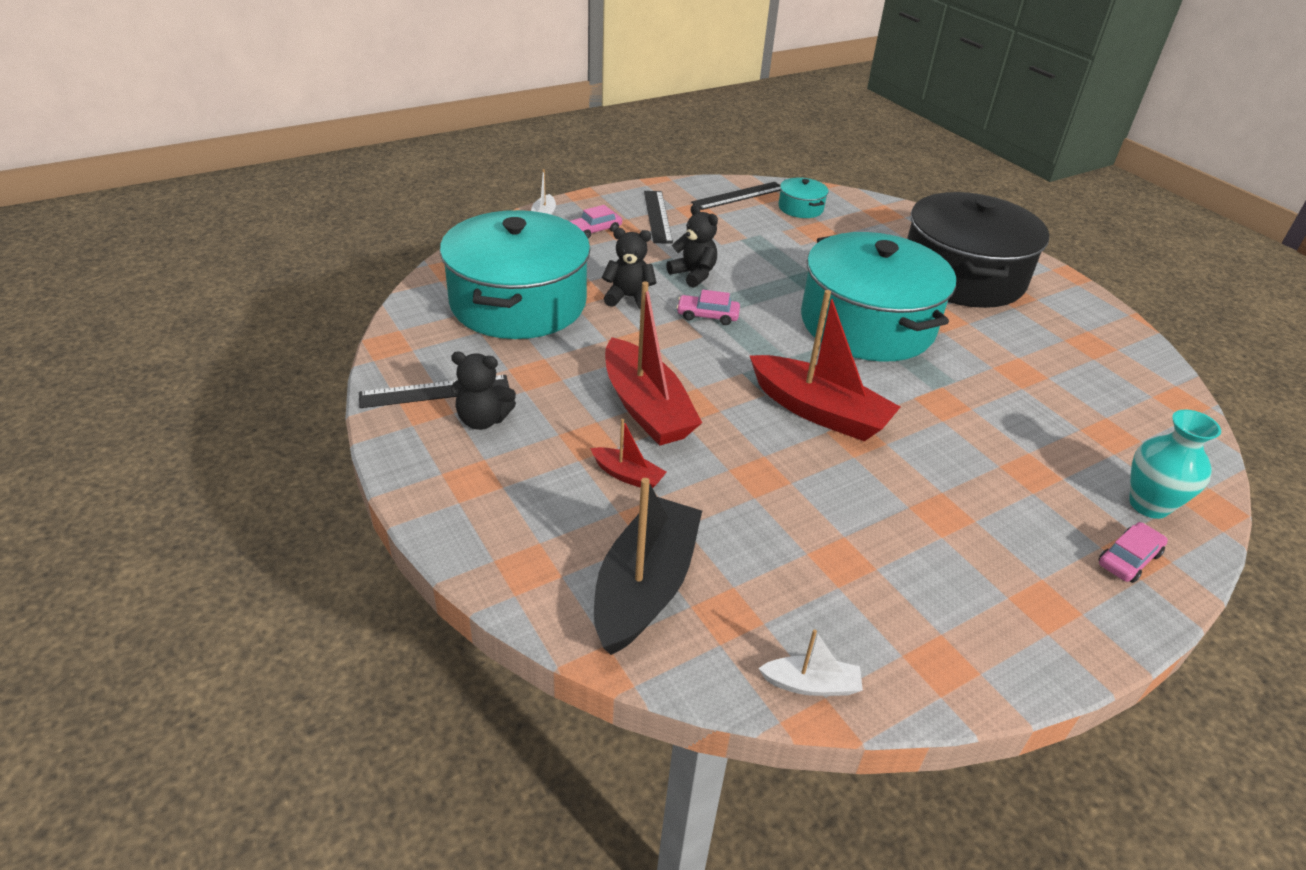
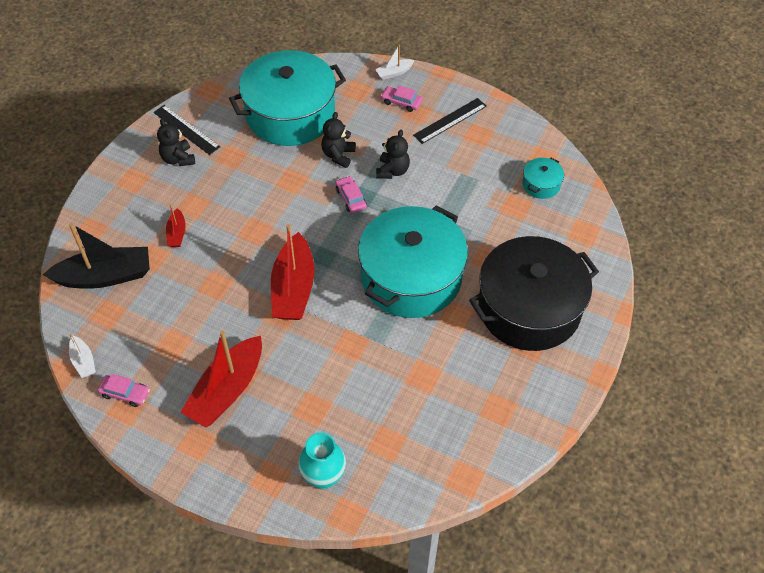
camera: 60 degrees right, 15 degrees up
(629, 297) = (338, 155): black teddy bear -> black teddy bear turned 135 degrees counterclockwise
(646, 407) = (237, 214): red boat -> red boat (227, 390)
(738, 196) = (524, 145): black ruler -> none
(1128, 559) = (262, 475): pink car -> pink car (125, 393)

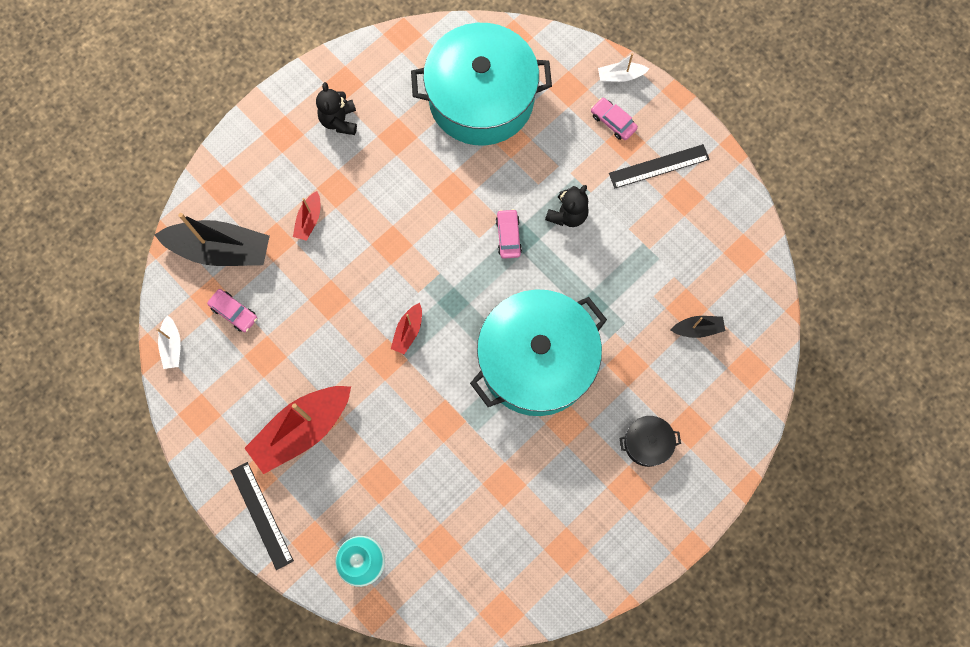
camera: 20 degrees right, 20 degrees up
(125, 393) = (202, 398): pink car -> pink car (234, 312)
(186, 129) = (360, 83): black ruler -> black ruler (261, 515)
(293, 288) = (408, 331): red boat -> red boat, size x0.47
(338, 155) = (515, 173): black teddy bear -> none
(529, 308) = (647, 443): black pot -> black pot, size x0.41
(531, 217) = (697, 329): none -> black boat
(541, 184) = (727, 289): turquoise pot -> none

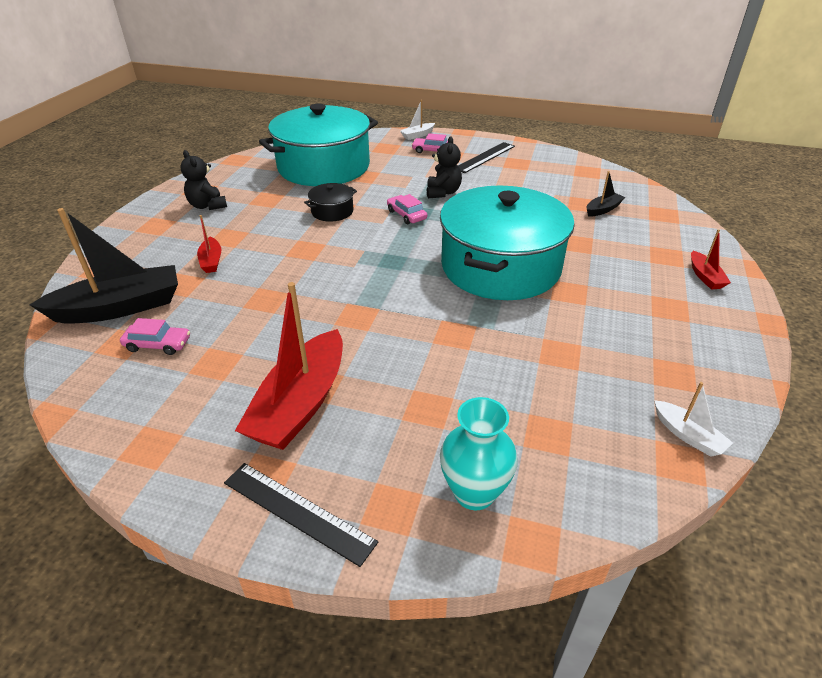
camera: 30 degrees left, 35 degrees down
(172, 346) = (84, 399): white boat -> white boat (688, 435)
(408, 331) = (364, 291): red boat -> red boat (705, 276)
(647, 443) = (648, 276): black pot -> black pot (332, 211)

